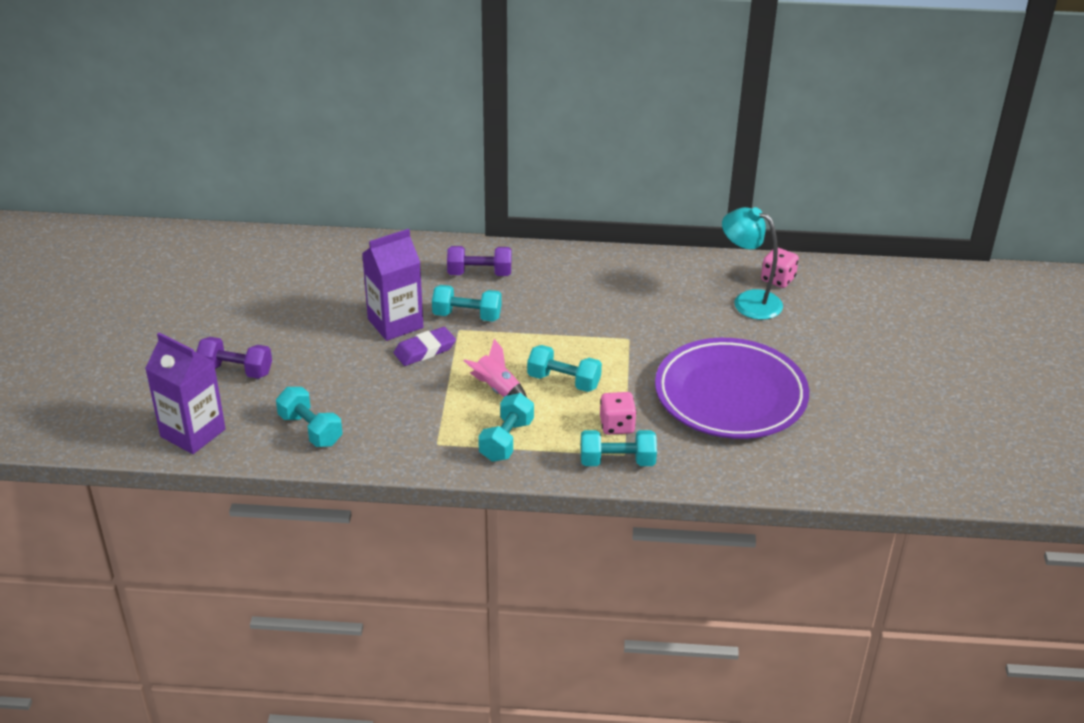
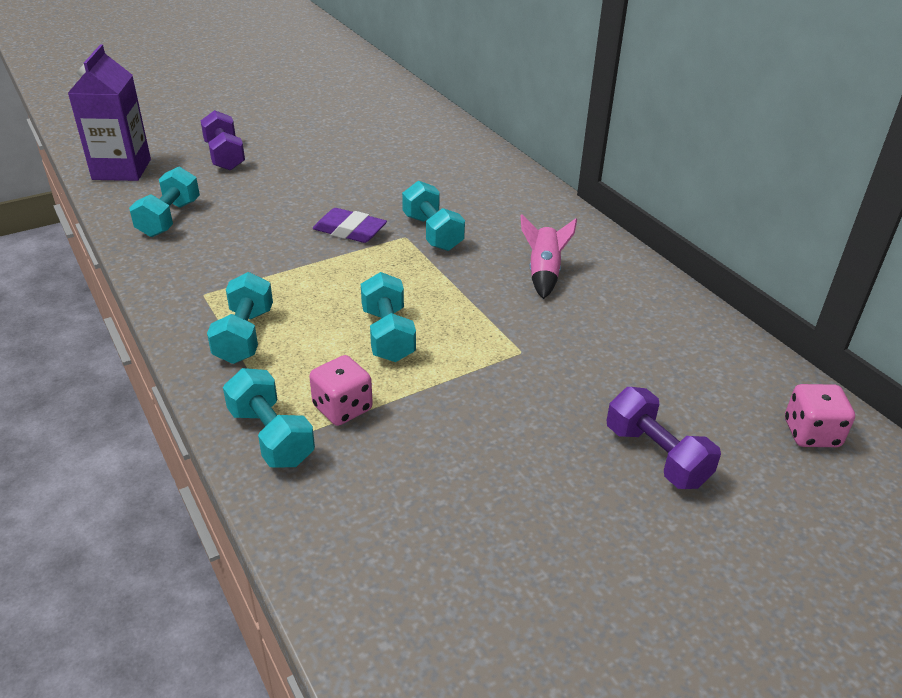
camera: 55 degrees right, 0 degrees up
(395, 323) = (374, 200): purple carton -> none
(479, 274) = (510, 214): purple dumbbell -> purple dumbbell (656, 456)
(497, 389) = (329, 296): pink rocket -> pink rocket (544, 273)
(506, 440) = (244, 336): turquoise dumbbell -> turquoise dumbbell turned 75 degrees counterclockwise
(730, 395) = (503, 489): purple plate -> none
(748, 301) = (725, 424): turquoise lamp -> none

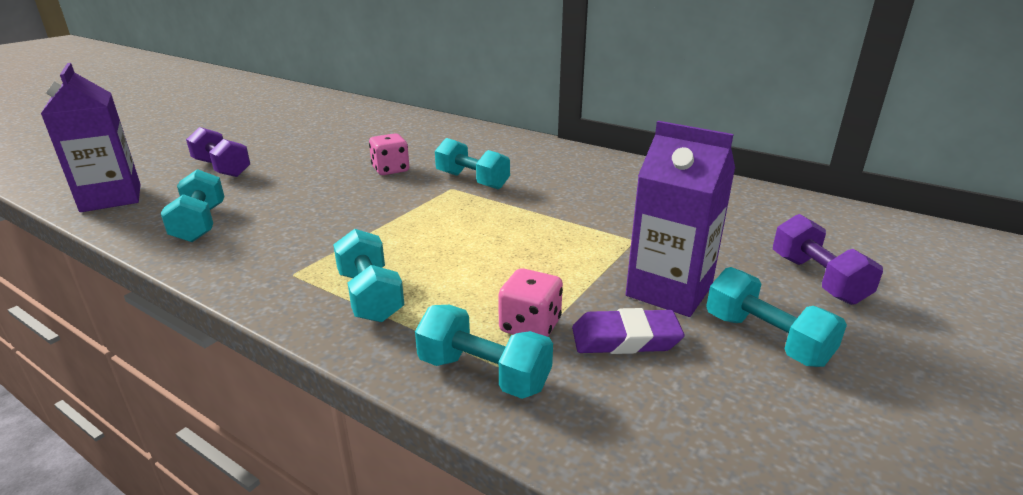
camera: 25 degrees left, 10 degrees down
(350, 230) = (397, 194): purple eraser -> purple eraser (625, 339)
(388, 335) = (511, 258): turquoise dumbbell -> turquoise dumbbell (766, 339)
(495, 417) = (669, 291): none -> purple carton
(544, 273) = (590, 186): pink rocket -> none
(656, 456) = (817, 279): purple dumbbell -> purple dumbbell turned 45 degrees clockwise
(811, 433) = (888, 233): pink dice -> pink dice (390, 170)

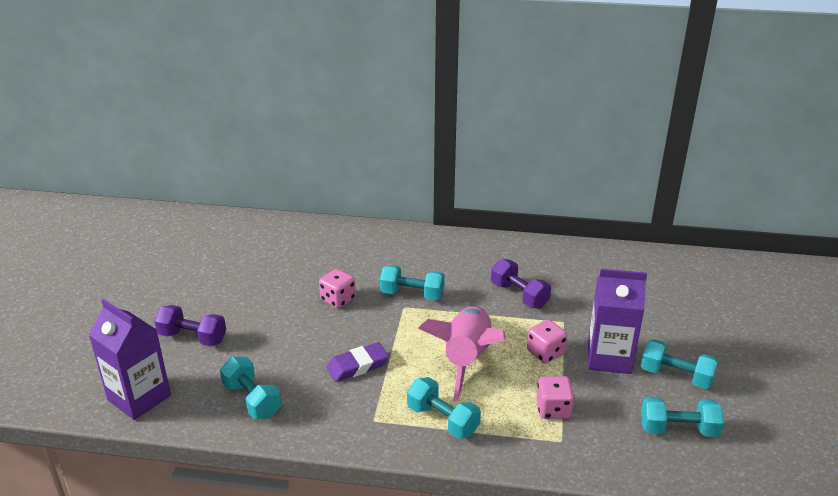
camera: 25 degrees left, 5 degrees up
(469, 246) = (466, 360): none -> pink rocket
(484, 374) = (554, 448): turquoise dumbbell -> turquoise dumbbell (678, 429)
(579, 264) = (545, 353): none -> pink dice
(625, 339) = (608, 400): purple eraser -> purple eraser (357, 366)
(817, 279) = (680, 323): purple dumbbell -> purple dumbbell (519, 295)

